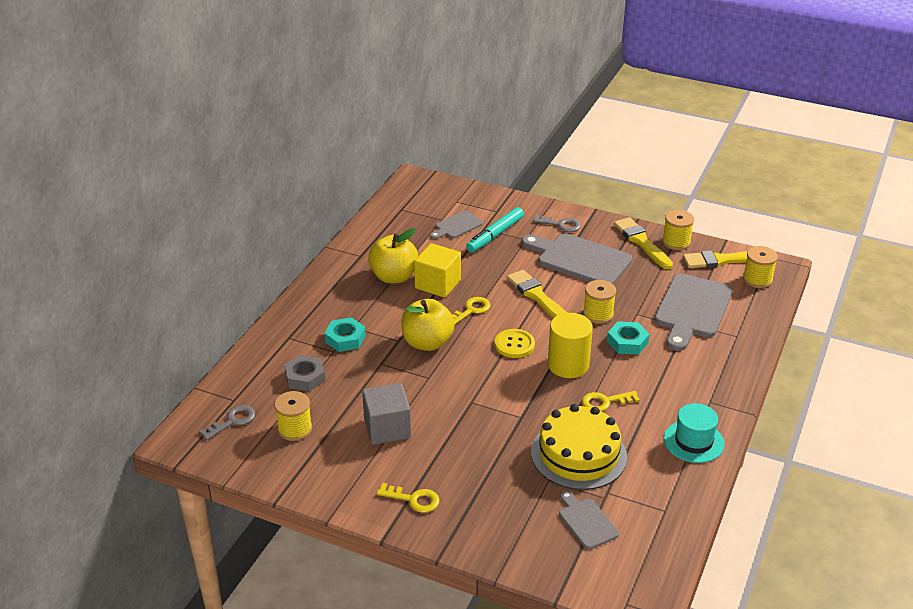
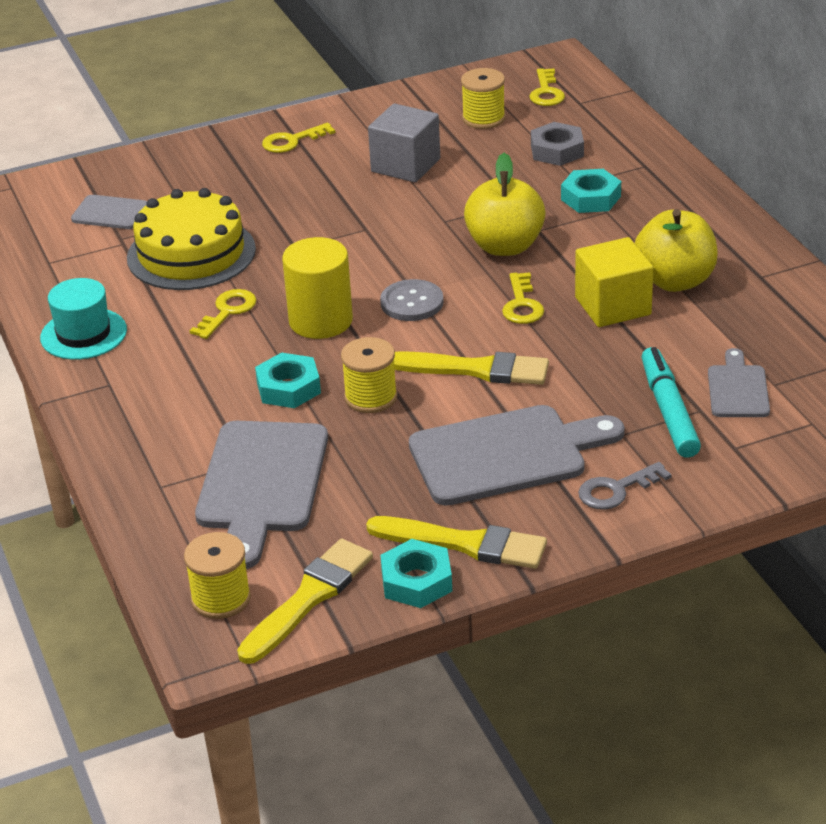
camera: 135 degrees right, 0 degrees up
(232, 421) = (546, 92): grey key -> yellow key
(514, 345) = (412, 302): yellow button -> grey button
(676, 242) = (416, 581): yellow spool -> turquoise nut
(692, 309) = (261, 484): grey cutting board -> grey cutting board turned 150 degrees counterclockwise

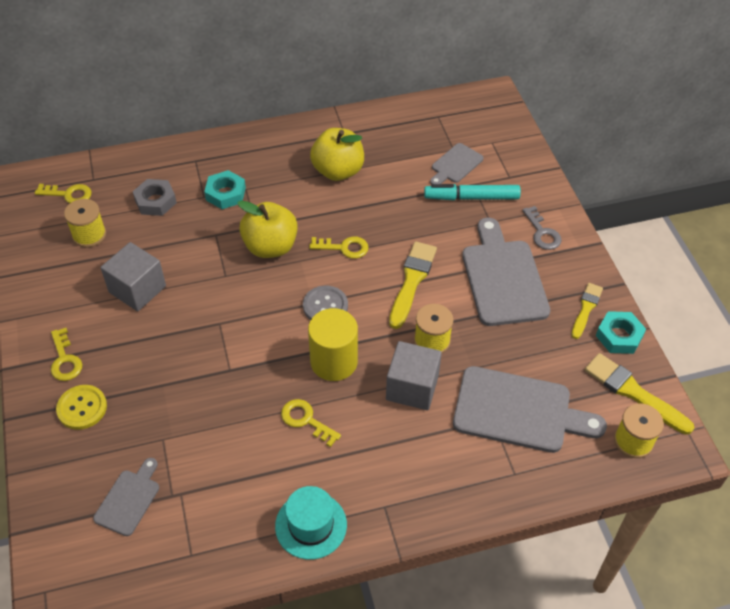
camera: 85 degrees left, 15 degrees up
(191, 253) = (214, 442): yellow cake -> none
(228, 164) = (82, 408): none -> yellow button
(288, 388) = (412, 387): turquoise nut -> grey cube
(465, 544) = (586, 309): yellow brush -> yellow brush, size x0.64
(613, 306) = (358, 204): yellow cube -> none
(738, 389) = (455, 165): grey cutting board -> grey cutting board turned 60 degrees counterclockwise

